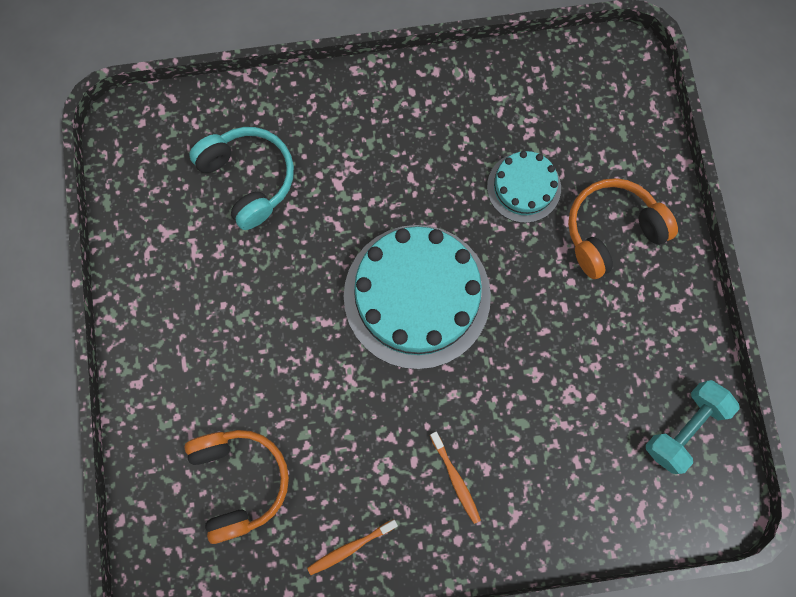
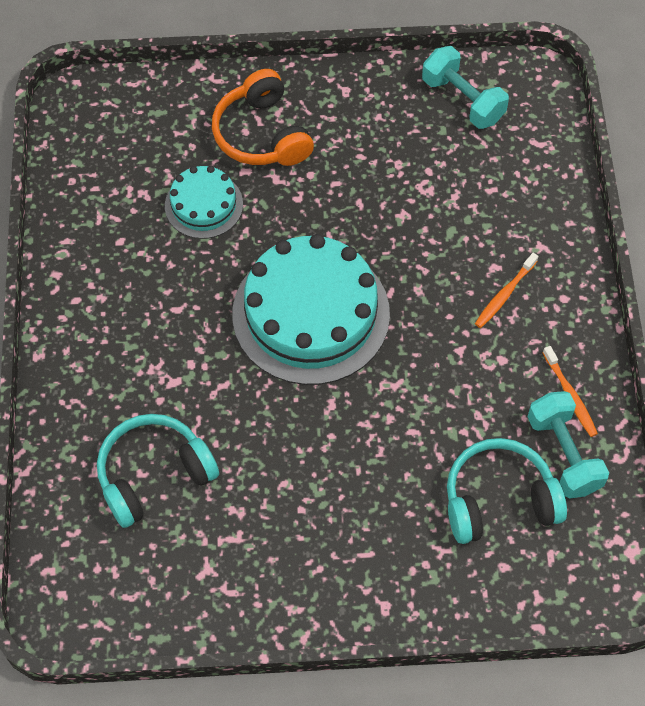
camera: 85 degrees left, 15 degrees down
(239, 481) = (499, 500): orange headphones -> turquoise headphones
(289, 542) = (563, 454): none -> turquoise dumbbell
(455, 479) = (504, 295): orange toothbrush -> orange toothbrush turned 150 degrees clockwise

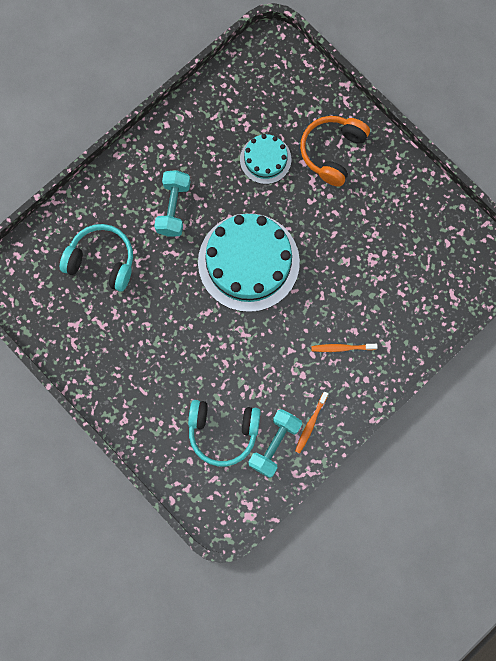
camera: 50 degrees right, 15 degrees up
(462, 100) = (445, 235): turquoise dumbbell -> turquoise dumbbell (173, 208)
(499, 500) = (223, 432): turquoise headphones -> turquoise headphones turned 150 degrees clockwise

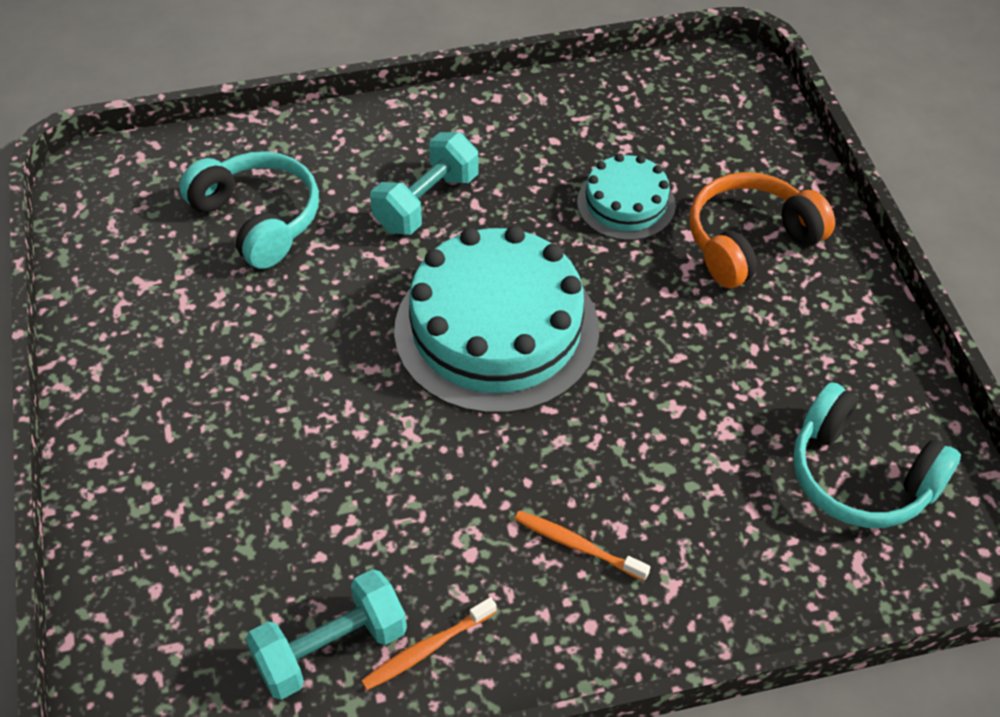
camera: 30 degrees right, 25 degrees down
(223, 432) = (252, 573): turquoise headphones -> turquoise headphones (861, 476)

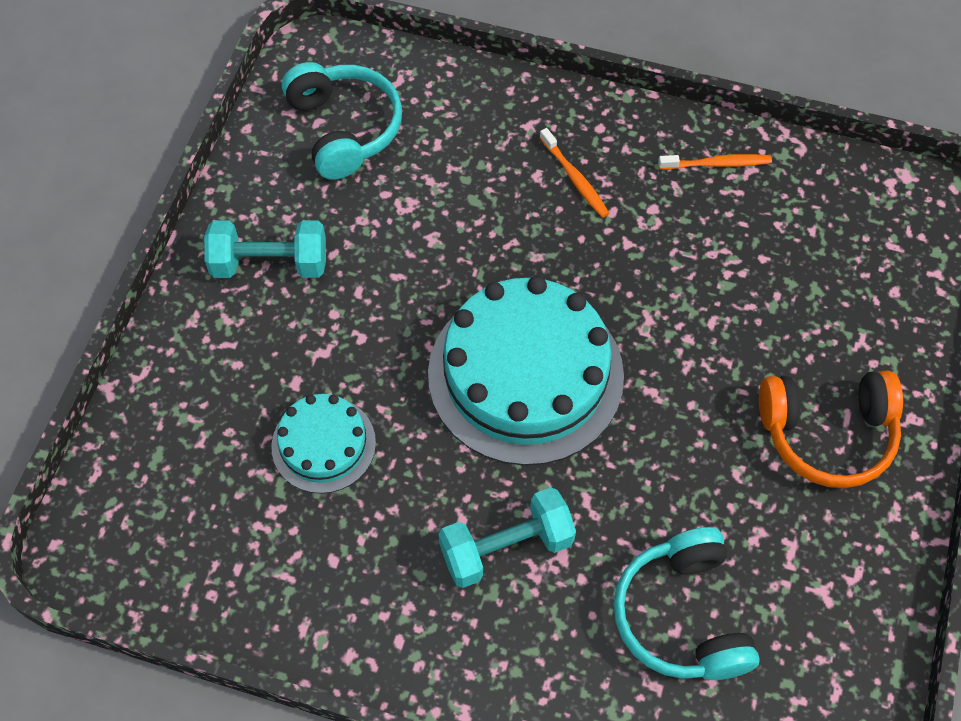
camera: 150 degrees left, 10 degrees up
(331, 649) = (782, 193): turquoise dumbbell -> turquoise dumbbell (270, 264)
(750, 242) = (251, 347): orange headphones -> orange headphones (827, 433)

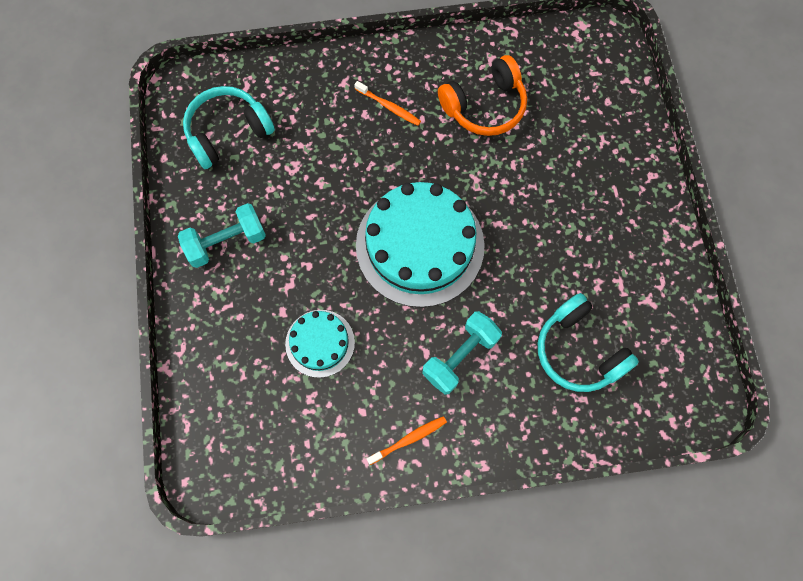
camera: 25 degrees left, 10 degrees up
(344, 128) = (228, 132): turquoise headphones -> turquoise headphones turned 75 degrees counterclockwise
(717, 164) = (470, 62): orange toothbrush -> orange toothbrush (409, 439)
(827, 433) = (609, 205): orange headphones -> orange headphones (485, 106)

